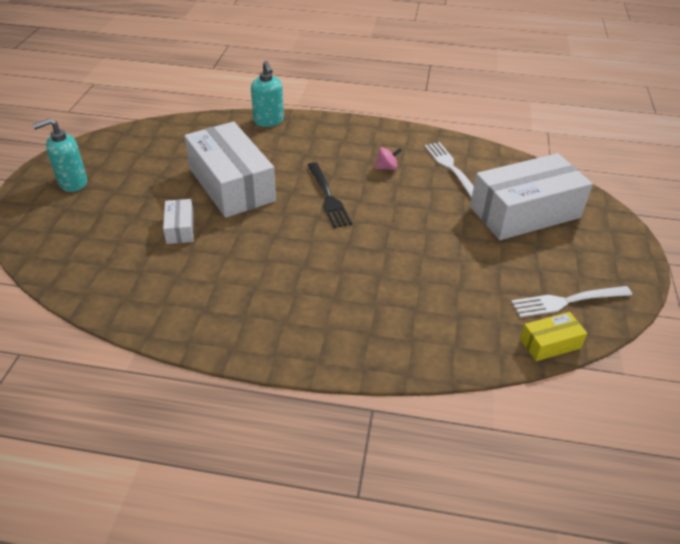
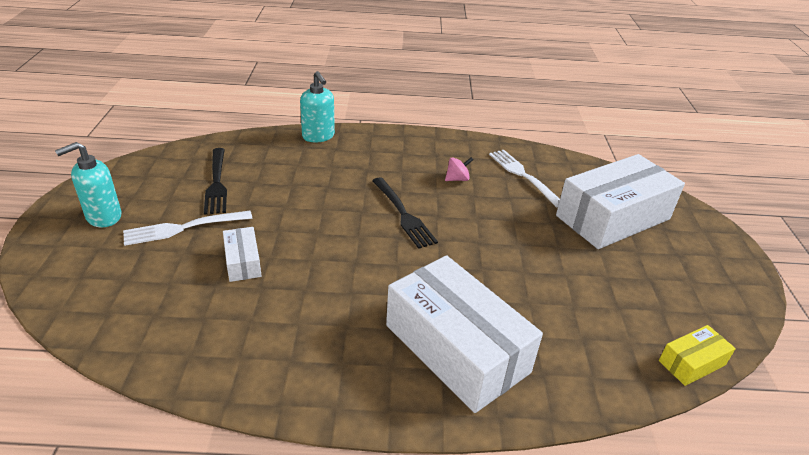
camera: 10 degrees left, 5 degrees down
(170, 159) = (216, 183): none -> black fork
(231, 184) = (292, 207): white box -> white box (456, 348)
(566, 301) = (690, 312): white fork -> white fork (183, 228)

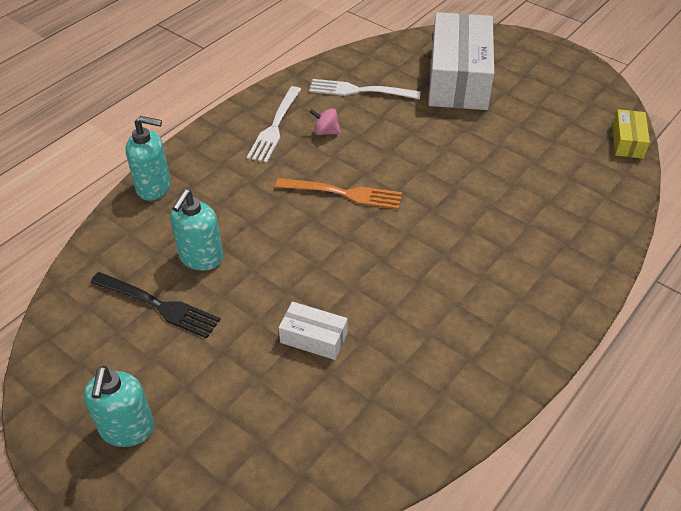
camera: 50 degrees left, 10 degrees up
(183, 228) = (215, 365): white fork -> white fork (275, 127)
(274, 181) = (201, 258): none -> turquoise soap dispenser
(403, 215) = (344, 193): black fork -> orange fork
(456, 348) = (530, 251): white box -> none
(457, 179) = (325, 132): pink spinning top -> pink spinning top turned 90 degrees counterclockwise

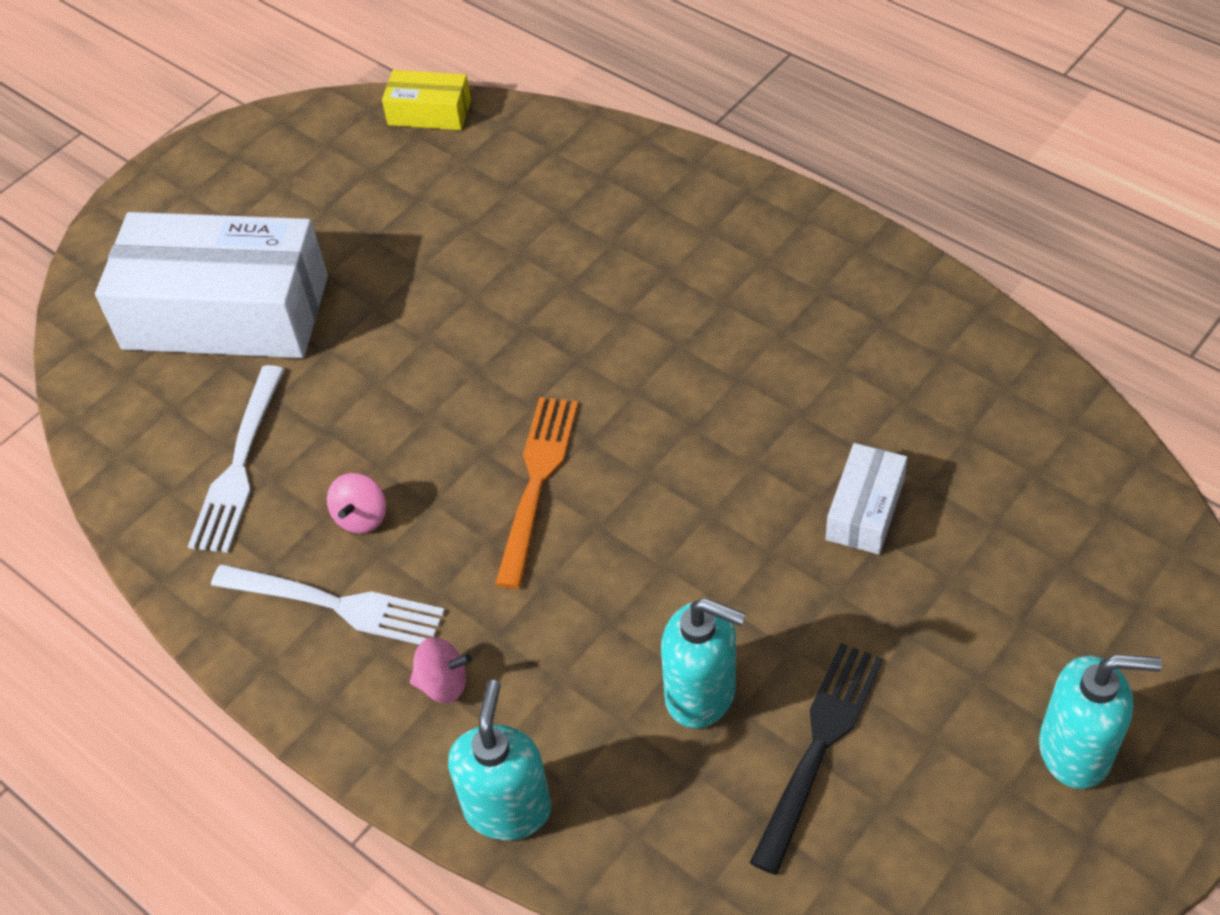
camera: 85 degrees left, 5 degrees up
(225, 164) = (443, 683): none -> pink spinning top

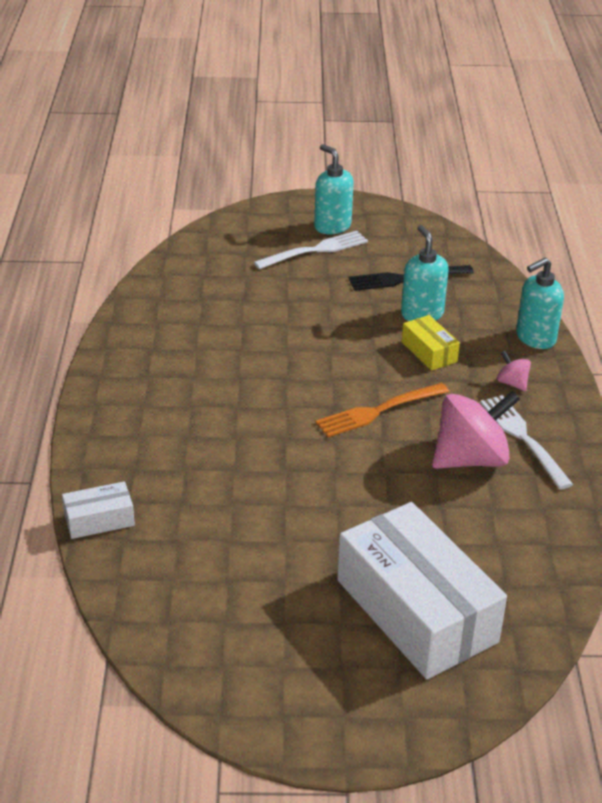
camera: 135 degrees left, 15 degrees down
(239, 466) = (502, 525): white fork -> white fork (316, 250)
(361, 517) = (471, 459): pink spinning top -> pink spinning top, size x2.22
(429, 112) = (139, 627): yellow box -> yellow box (429, 352)
(865, 510) = (277, 310): white box -> white box (99, 520)

